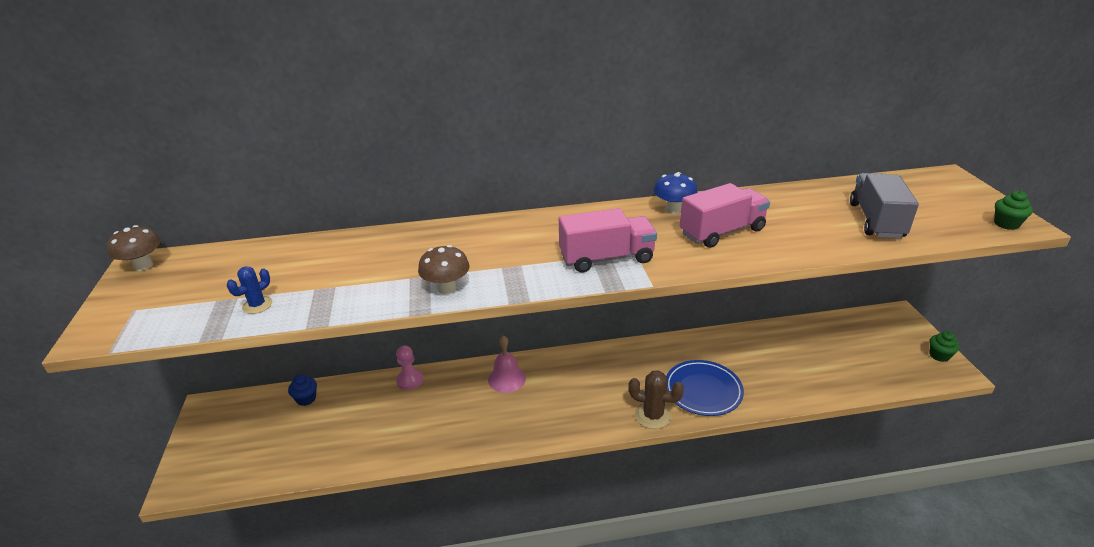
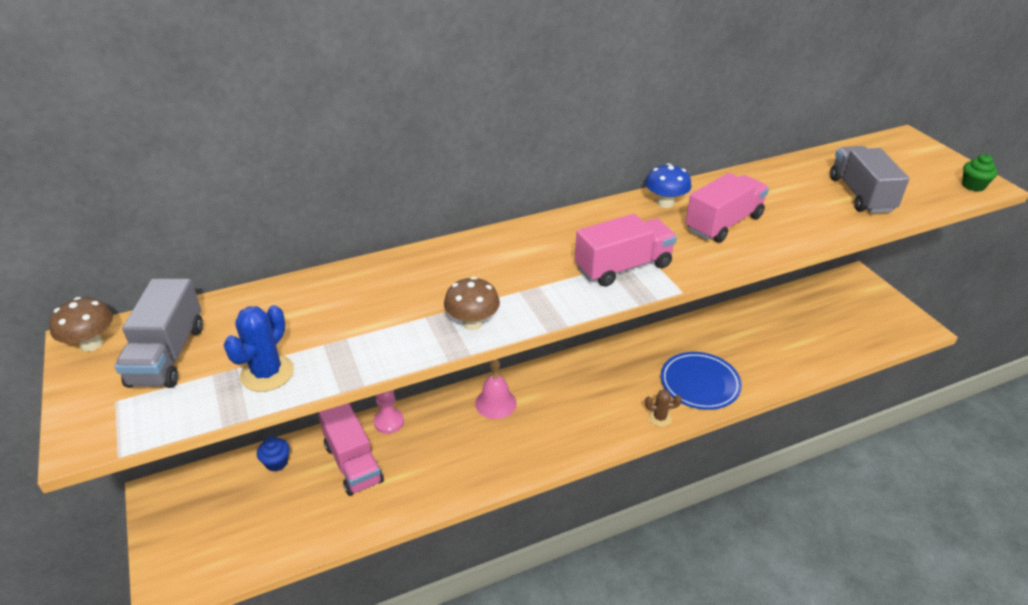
camera: 15 degrees left, 5 degrees up
(192, 281) = (168, 355): none -> grey truck
(257, 305) = (267, 373): blue cactus -> blue cactus, size x1.59
(366, 410) = (353, 463): none -> pink truck
(653, 415) = (659, 418): brown cactus -> brown cactus, size x0.63
(939, 355) = (903, 314): green cupcake -> none

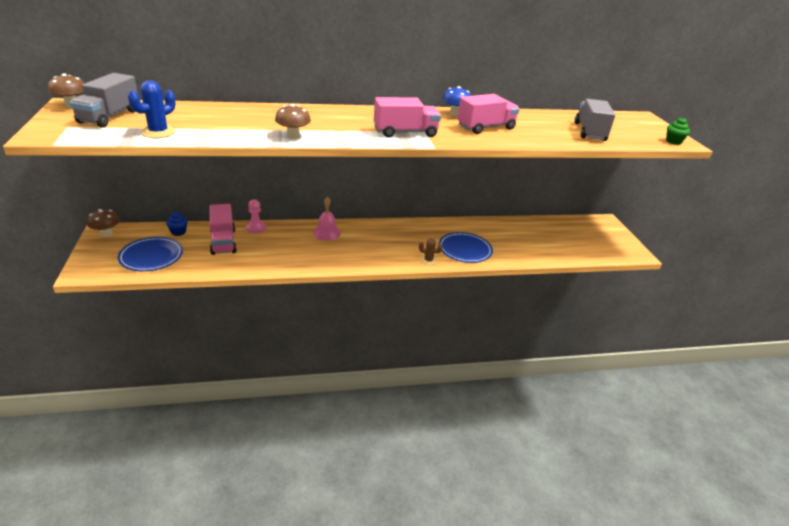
camera: 10 degrees right, 5 degrees down
(166, 498) = (106, 234): none -> brown mushroom
(259, 526) = (151, 257): none -> blue plate

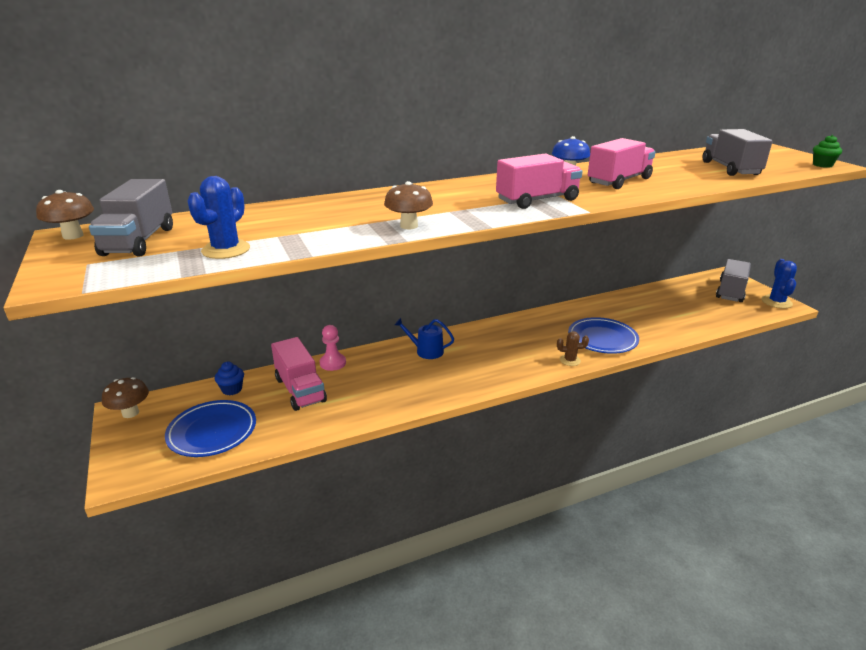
camera: 10 degrees left, 5 degrees down
(326, 233) = (426, 351): pink bell -> blue watering can
(598, 234) = (730, 291): none -> grey truck
(631, 250) = (776, 302): none -> blue cactus

